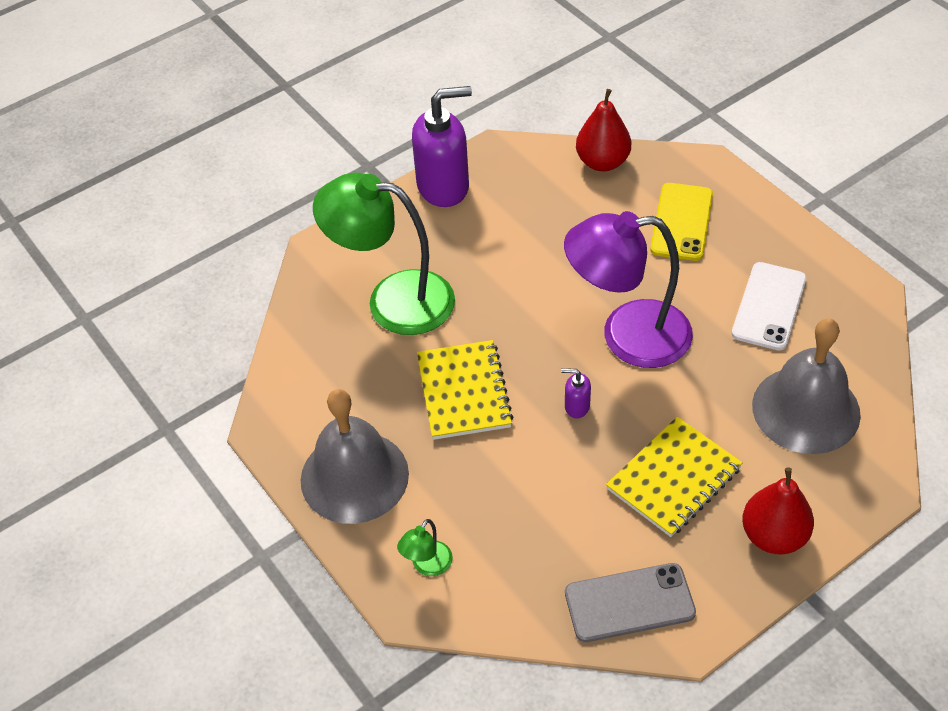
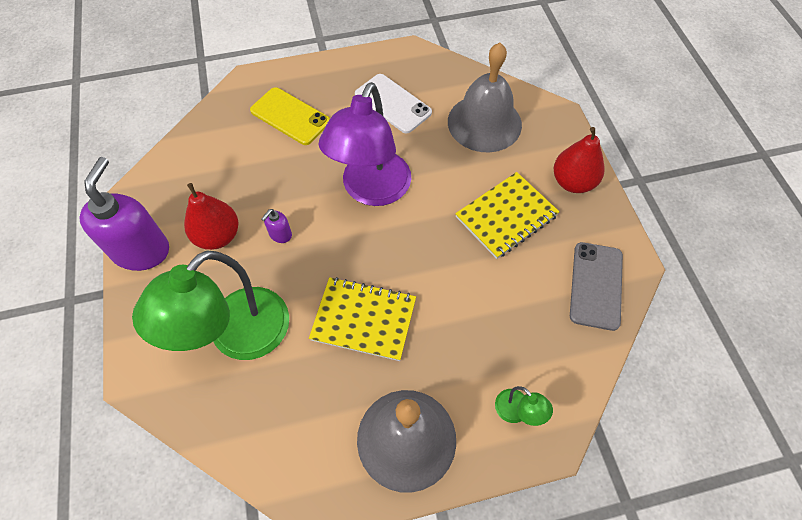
camera: 70 degrees left, 10 degrees up
(576, 406) = (417, 248): purple soap dispenser -> purple soap dispenser (280, 235)
(602, 162) = (200, 136): red pear -> red pear (218, 236)
(673, 478) = (506, 216): yellow notebook -> yellow notebook turned 75 degrees clockwise

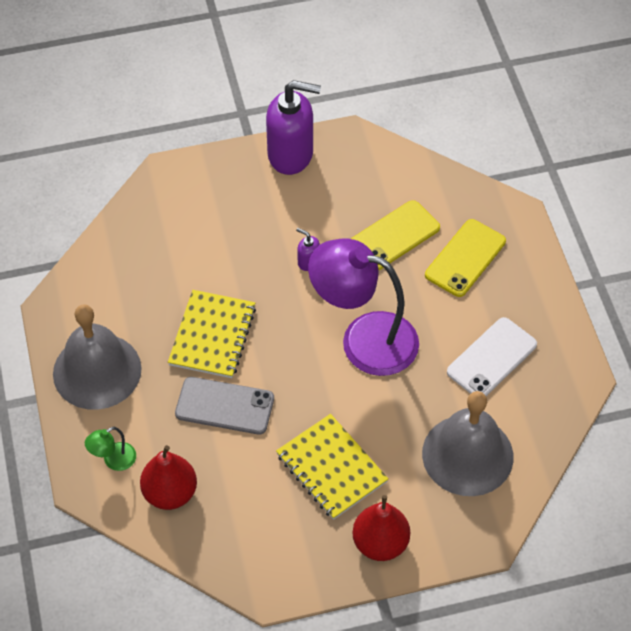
camera: 90 degrees right, 5 degrees down
(218, 236) = (307, 211): red pear -> red pear (170, 493)
(237, 337) = (199, 238): green lamp -> none
(259, 165) = (394, 235): none -> yellow phone
(596, 285) = (243, 548): grey phone -> grey phone (224, 406)

